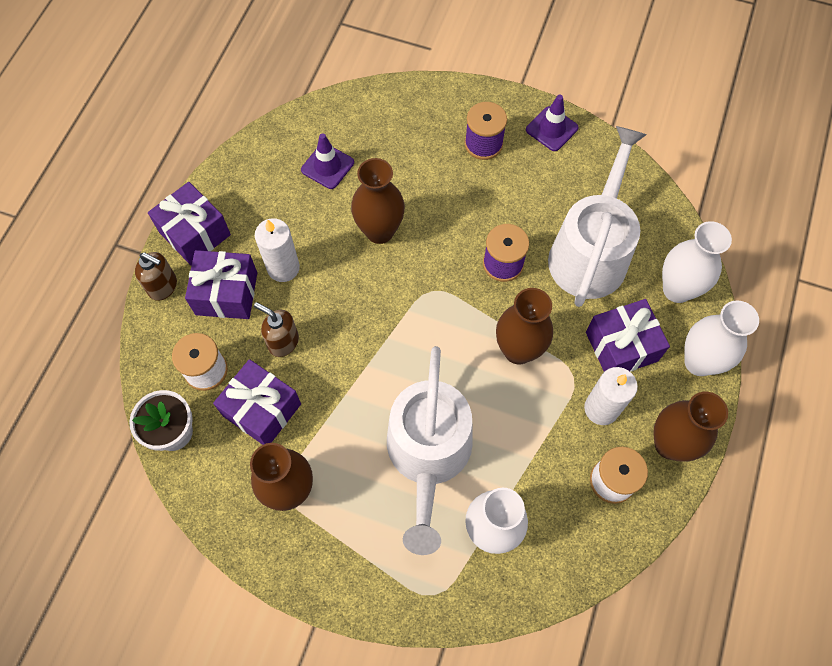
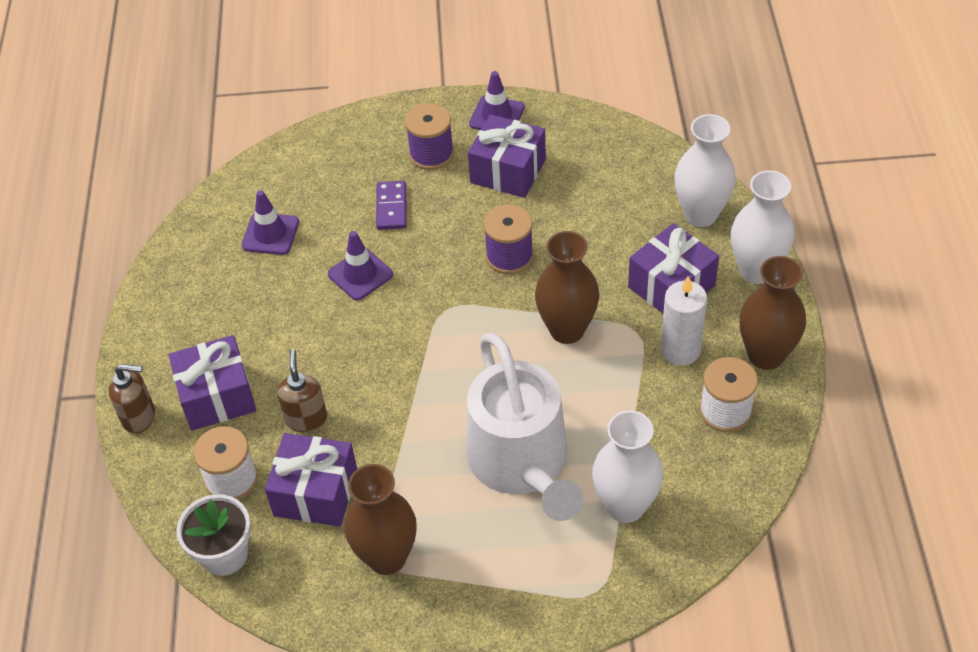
camera: 20 degrees left, 15 degrees down
(195, 233) = (150, 352): purple gift -> purple gift (508, 171)
(283, 268) = (270, 348): white candle -> none
(283, 342) = (306, 418): brown soap dispenser -> brown soap dispenser turned 75 degrees clockwise
(379, 231) = (360, 274): brown vase -> purple traffic cone
(430, 180) = (391, 207): none -> purple domino
(590, 252) = (595, 213): white watering can -> none

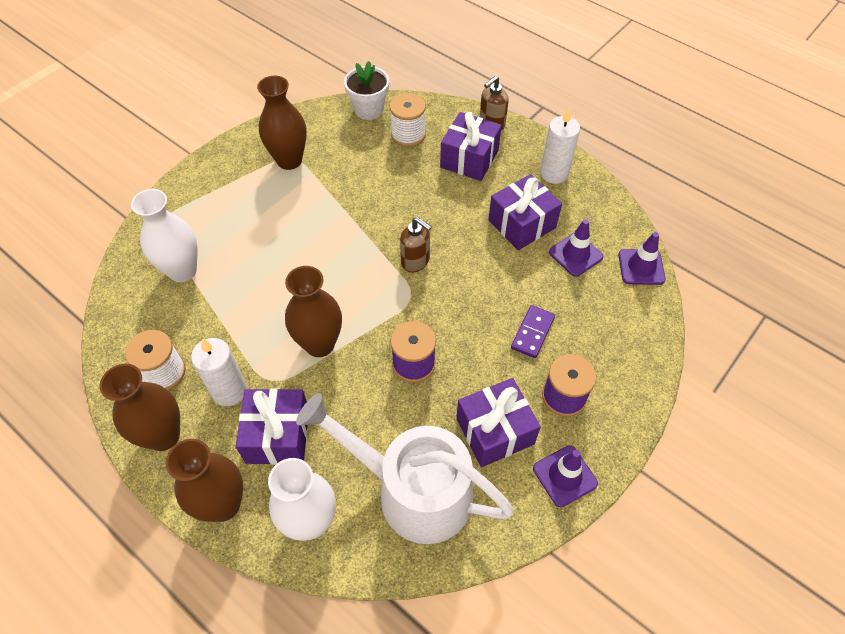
camera: 130 degrees right, 5 degrees up
(171, 315) = (554, 173): none -> white candle
(306, 418) = (410, 183): brown soap dispenser -> brown soap dispenser (415, 261)
(315, 493) = (359, 159): purple gift -> purple gift (522, 224)
(360, 274) = (489, 275): purple traffic cone -> purple traffic cone (641, 267)
(391, 207) = (532, 333): purple domino -> purple domino turned 75 degrees clockwise
(522, 463) = (265, 249): white watering can -> white watering can (413, 491)
(756, 270) = (223, 504): white vase -> brown vase

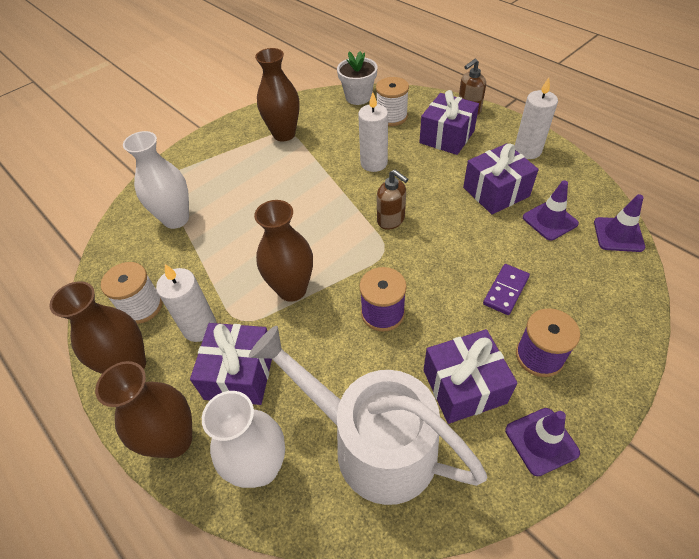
camera: 10 degrees right, 5 degrees down
(392, 194) = (374, 163): none -> white candle

